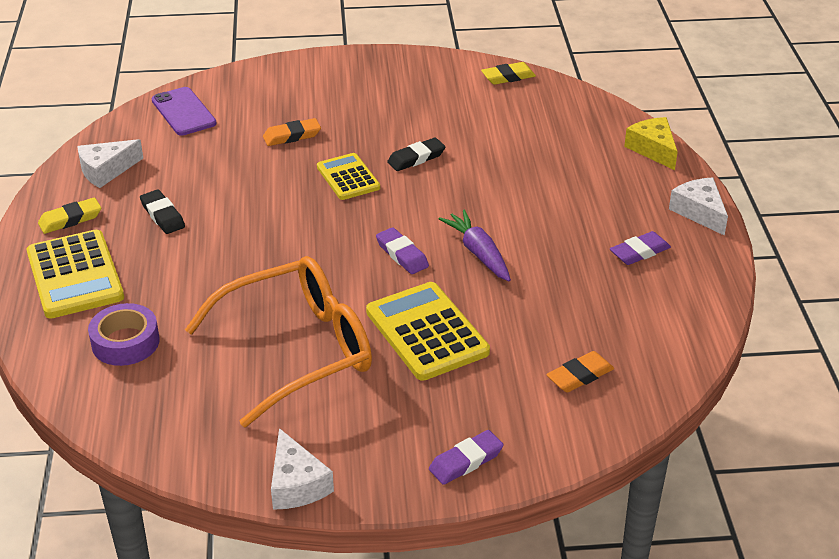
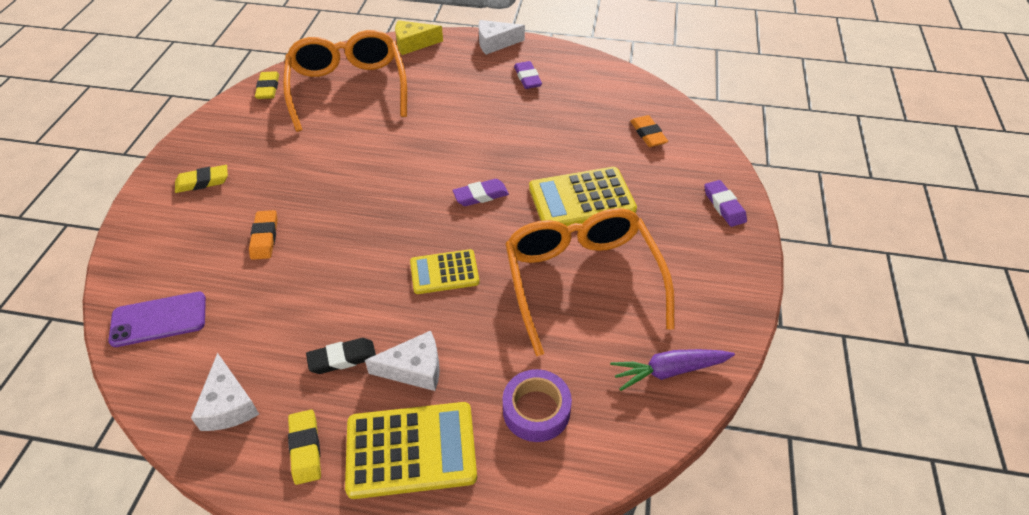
camera: 75 degrees left, 10 degrees up
(296, 484) = (739, 305): white cheese -> white cheese (414, 369)
(348, 177) = (355, 209): yellow calculator -> yellow calculator (444, 272)
(351, 82) = (202, 182): none -> yellow eraser
(416, 158) = (352, 162): black eraser -> none
(478, 253) = (496, 153): purple carrot -> purple carrot (669, 371)
(538, 125) = (348, 88): none -> orange glasses

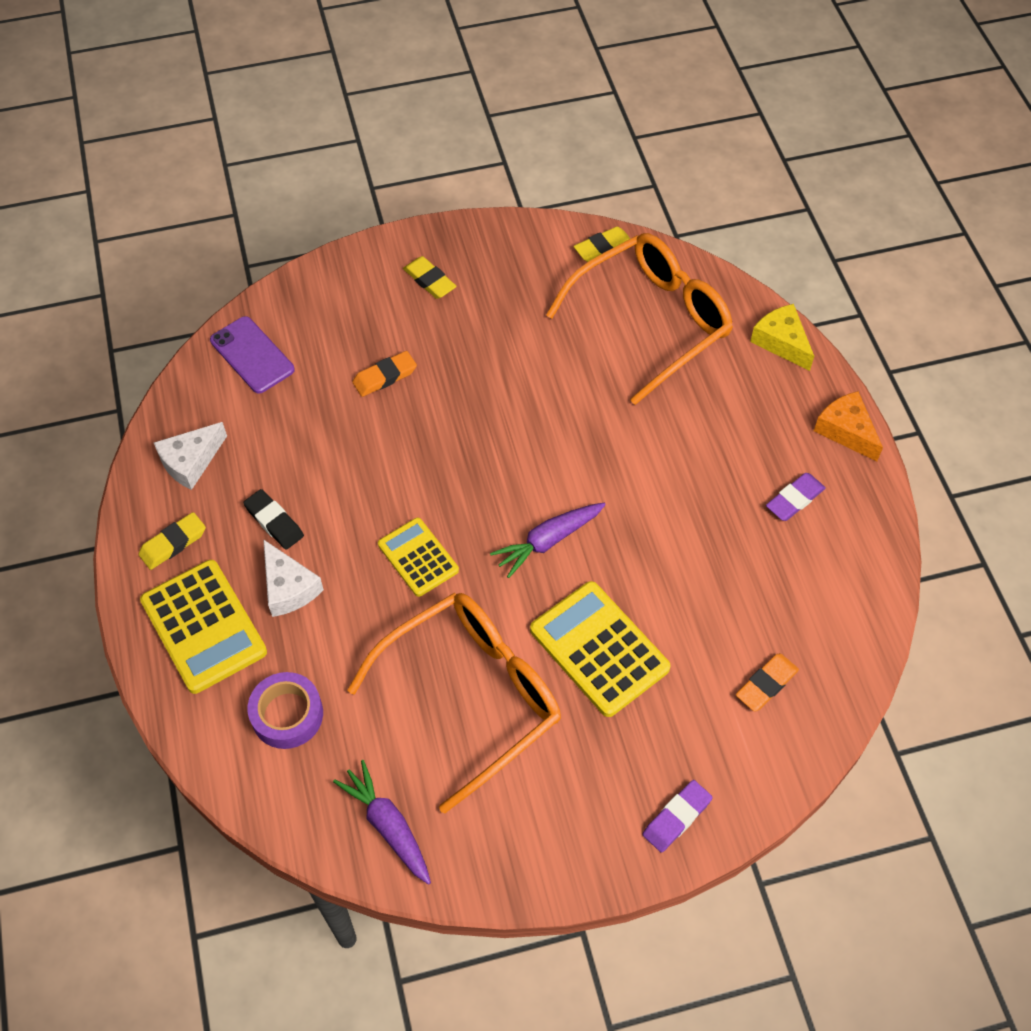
camera: 65 degrees right, 10 degrees up
(481, 195) = (548, 541): purple eraser -> purple carrot
(495, 43) = (846, 431): white cheese -> orange cheese

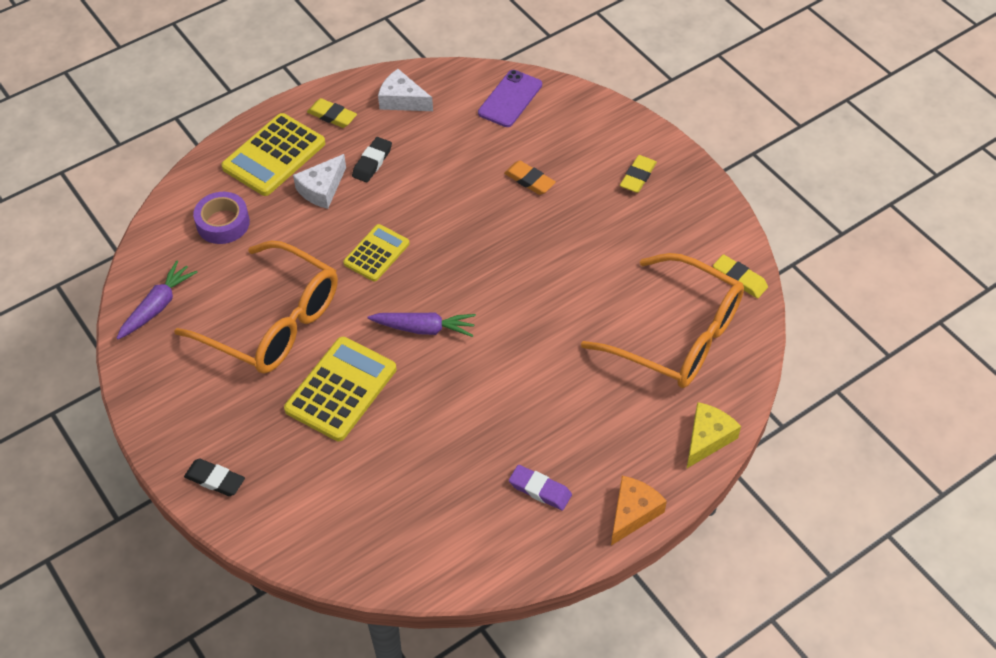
camera: 70 degrees right, 5 degrees down
(548, 541) = (424, 328): purple carrot -> purple carrot turned 150 degrees clockwise
(676, 817) = (215, 480): purple eraser -> black eraser
(766, 684) = (350, 512): orange eraser -> none

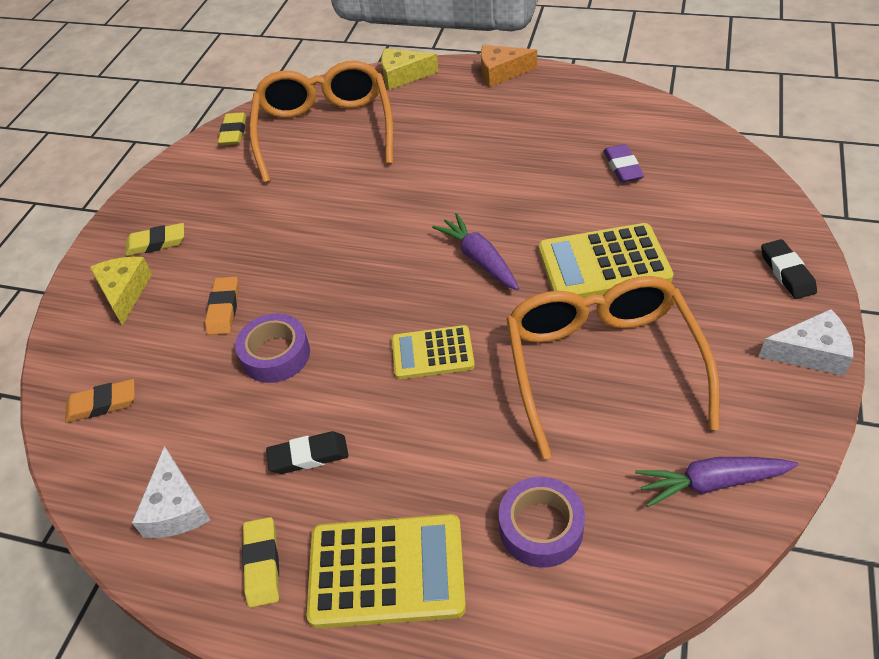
camera: 125 degrees left, 5 degrees down
(322, 189) = (393, 471): white cheese -> white cheese (810, 352)
(461, 185) = (275, 354): none -> purple tape
(510, 99) = (102, 404): purple phone -> orange eraser
(540, 490) = (539, 114): purple eraser -> purple eraser (622, 167)
(601, 142) = (124, 292): none -> yellow cheese

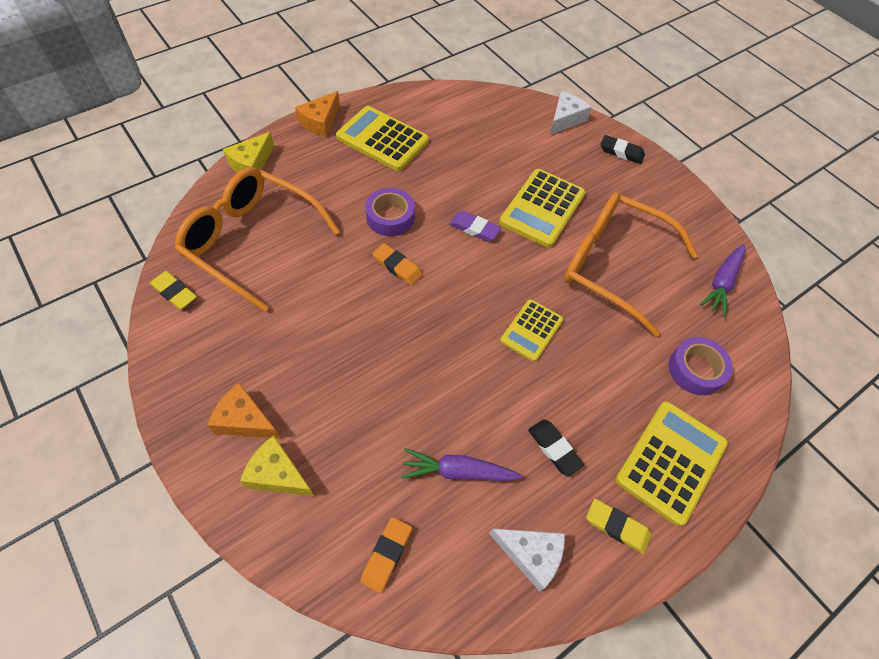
camera: 60 degrees left, 10 degrees up
(156, 243) = (244, 420): yellow eraser -> orange cheese
(224, 309) = (371, 417): orange eraser -> orange eraser (397, 266)
(275, 354) = (449, 413): purple tape -> purple tape (390, 217)
(308, 456) = (554, 448): black eraser -> black eraser turned 60 degrees counterclockwise
(479, 259) = (478, 255): purple carrot -> purple carrot (458, 471)
(534, 115) = (382, 139): none -> yellow calculator
(622, 167) = (476, 143): purple eraser -> purple eraser (474, 228)
(810, 352) = (677, 187): white cheese -> white cheese (565, 119)

